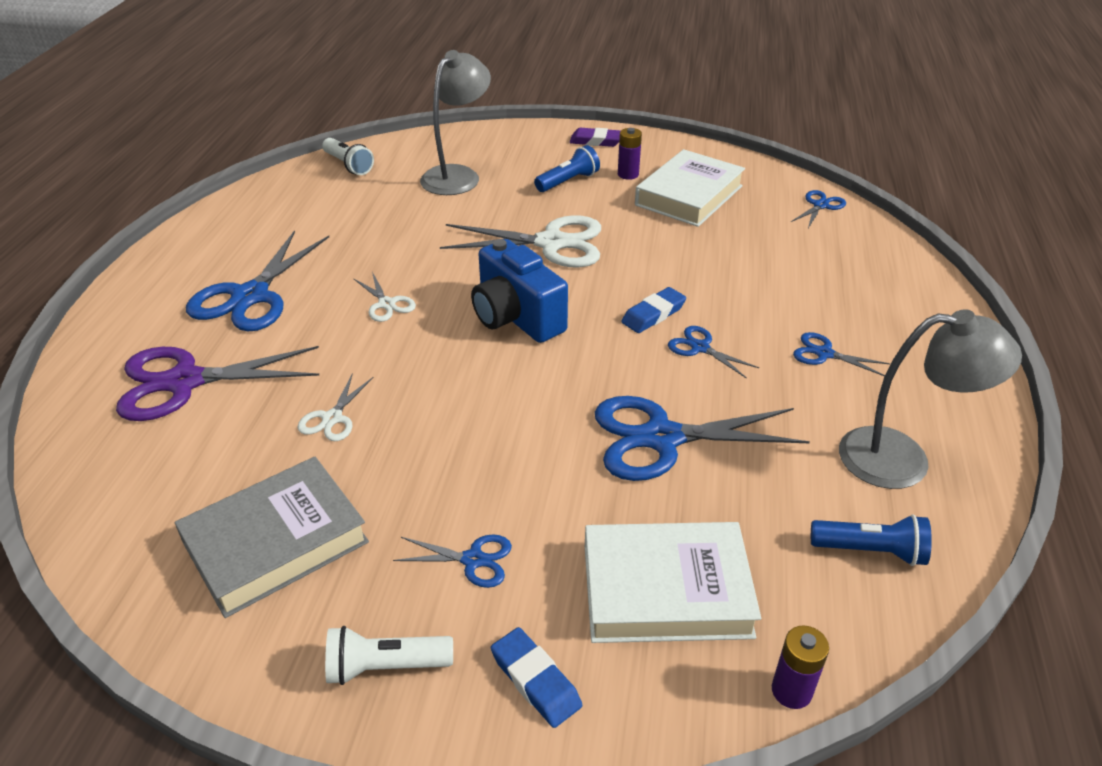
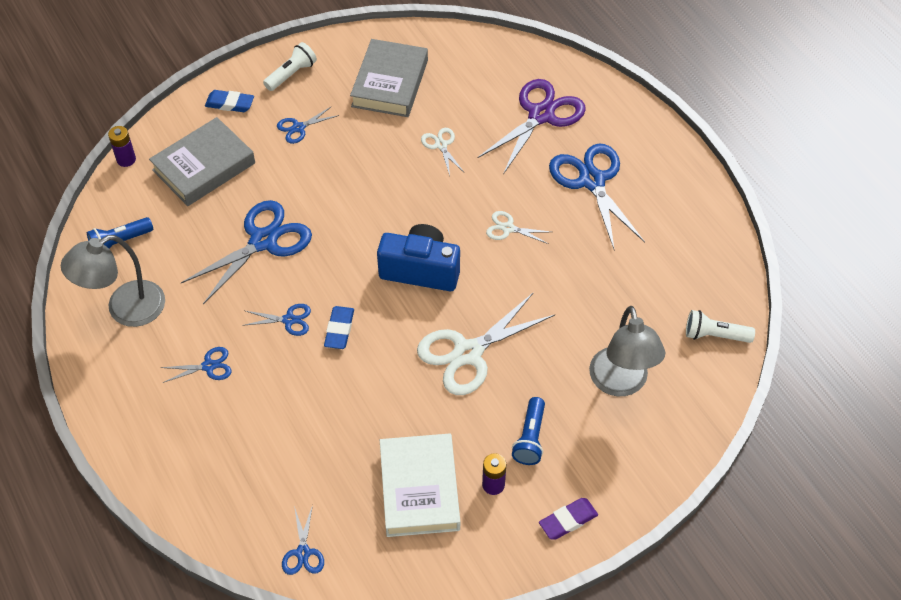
camera: 140 degrees right, 15 degrees up
(666, 590) = (204, 166): white book -> grey book

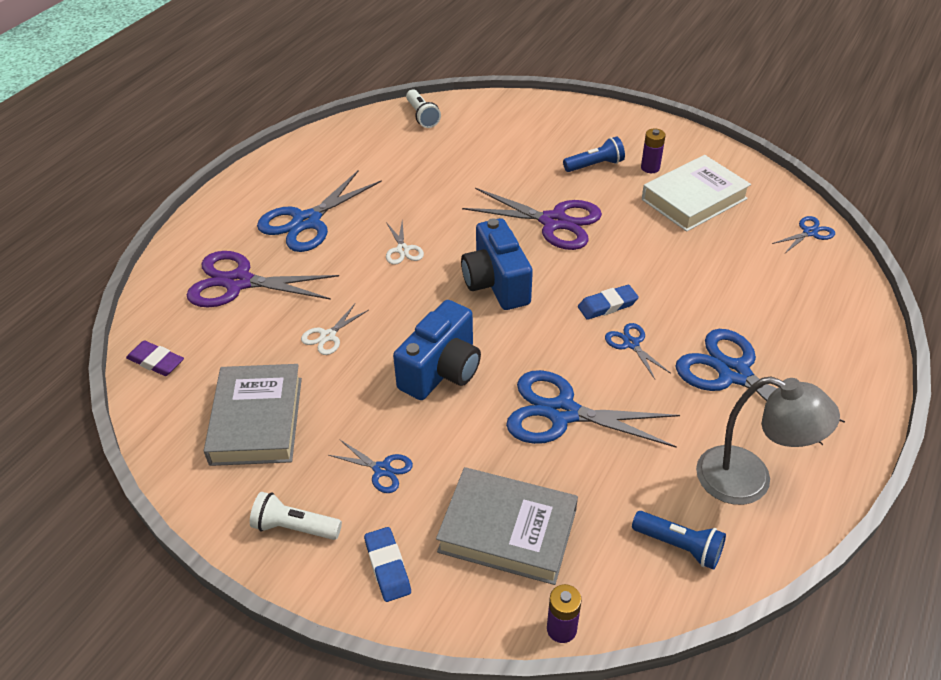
camera: 120 degrees left, 10 degrees down
(209, 366) = (734, 374): blue scissors -> blue scissors, size x2.06
(356, 194) = (442, 371): none -> blue camera
(390, 83) = (257, 420): grey book -> grey book turned 75 degrees counterclockwise
(468, 353) = (554, 222): white scissors -> purple scissors
(568, 520) = (638, 129): purple eraser -> purple eraser (156, 361)
(621, 383) = (505, 142): grey lamp -> none

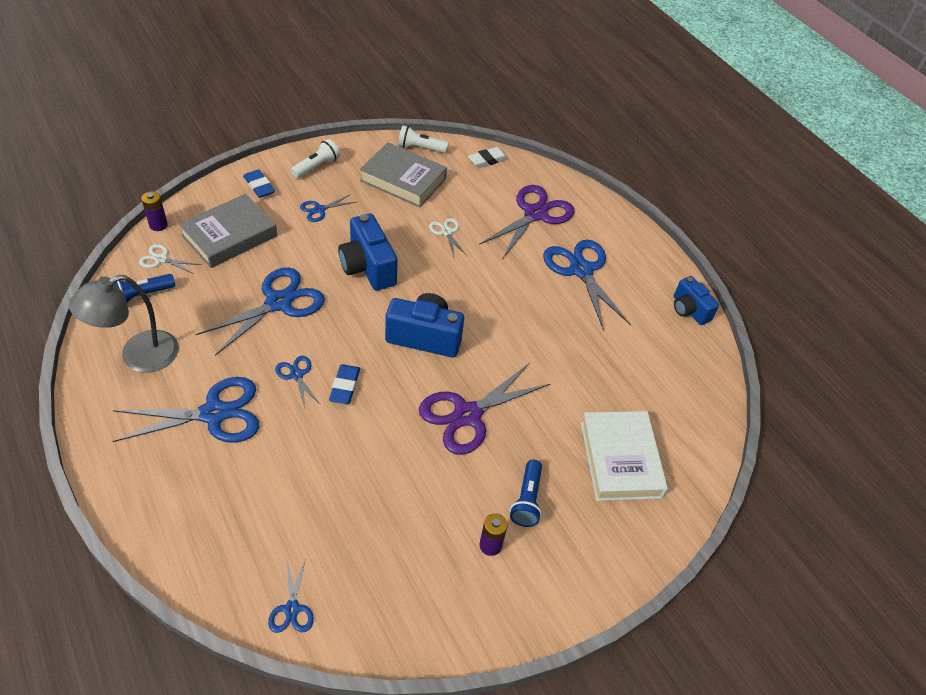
camera: 115 degrees right, 5 degrees up
(156, 361) = (487, 160): purple eraser -> white eraser
(306, 148) = (689, 310): none -> blue camera
(387, 567) = (259, 186): blue eraser -> blue eraser turned 45 degrees clockwise
(402, 250) = (506, 305): white scissors -> white scissors (161, 259)
(422, 116) = (699, 411): white flashlight -> white flashlight (420, 148)
(631, 344) = (297, 375): blue scissors -> blue scissors turned 120 degrees counterclockwise
(694, 199) = (416, 546): white book -> white book (620, 459)

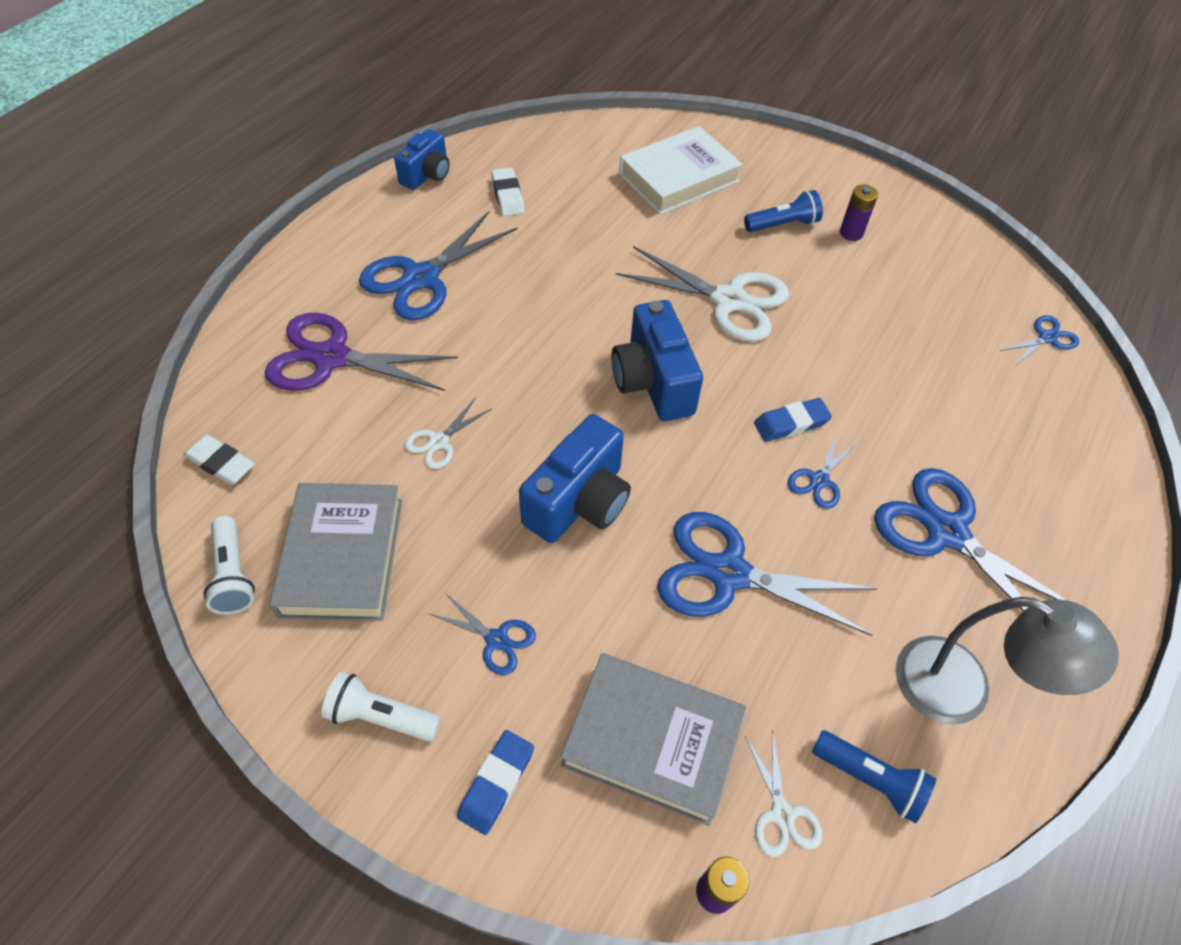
camera: 115 degrees left, 5 degrees up
(467, 415) = (728, 300): purple scissors -> white scissors
(645, 343) = (507, 196): none -> white eraser

